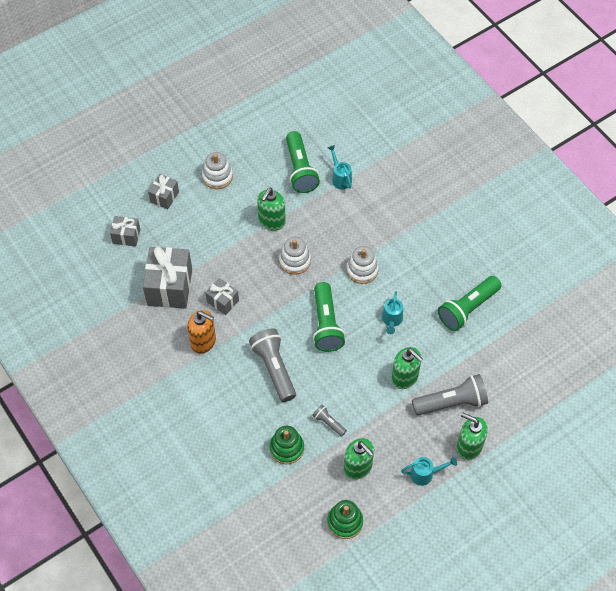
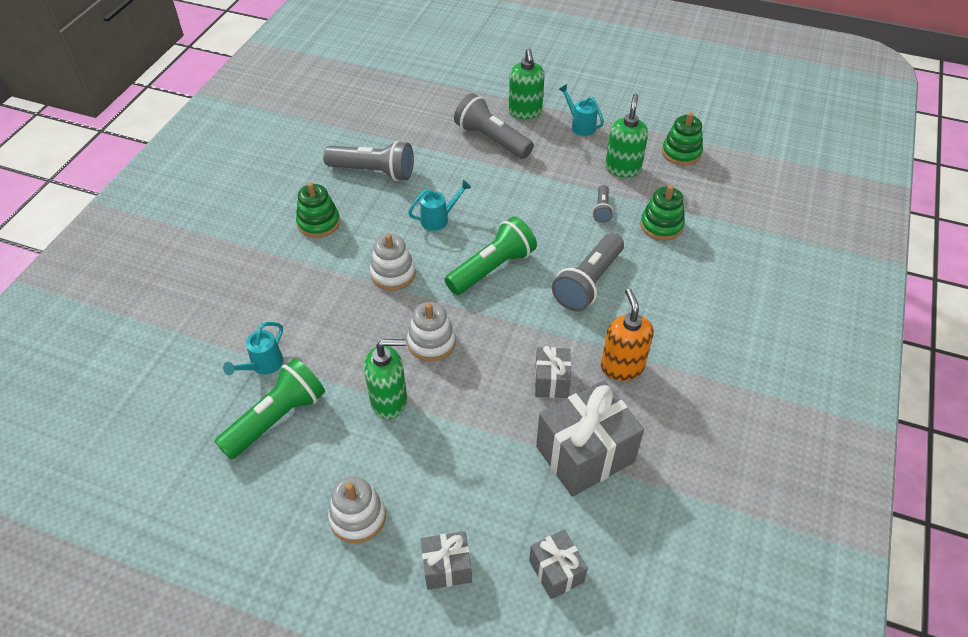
camera: 125 degrees left, 10 degrees down
(405, 377) = (496, 180): green soap dispenser -> none
(437, 253) = (318, 223): none -> green stacking toy
(467, 308) = (373, 172): green flashlight -> grey flashlight

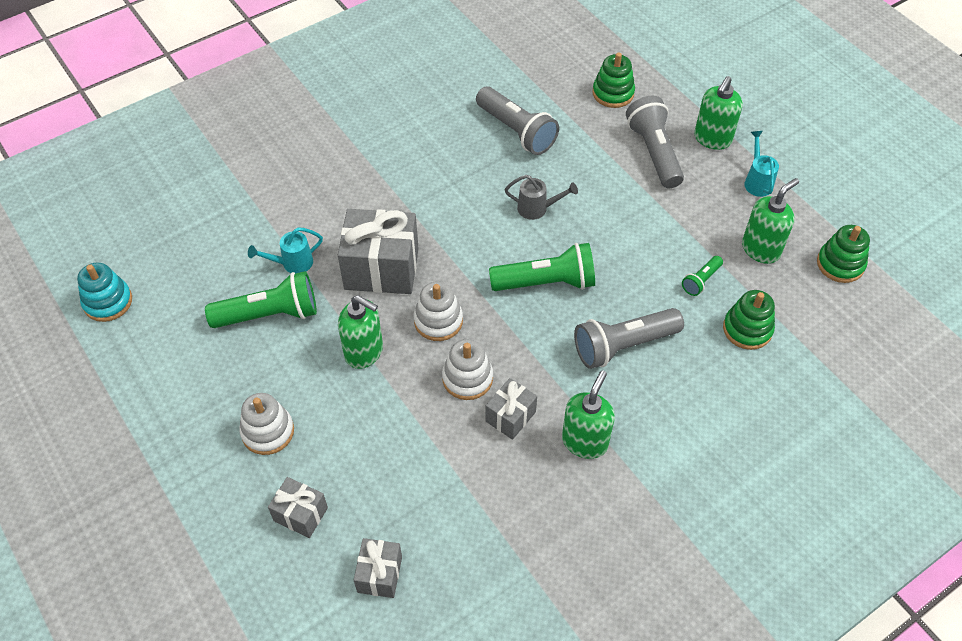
camera: 35 degrees right, 5 degrees up
(99, 498) = (108, 302): none -> turquoise stacking toy
(318, 223) = (431, 157): green stacking toy -> green stacking toy (613, 93)
(393, 274) = (456, 240): white stacking toy -> white stacking toy (467, 378)
(438, 219) = (537, 209): turquoise watering can -> grey watering can
(585, 454) = (484, 496): grey gift -> grey gift (381, 269)
(602, 209) = (701, 280): grey flashlight -> green flashlight
(622, 367) = (585, 441): orange soap dispenser -> green soap dispenser

